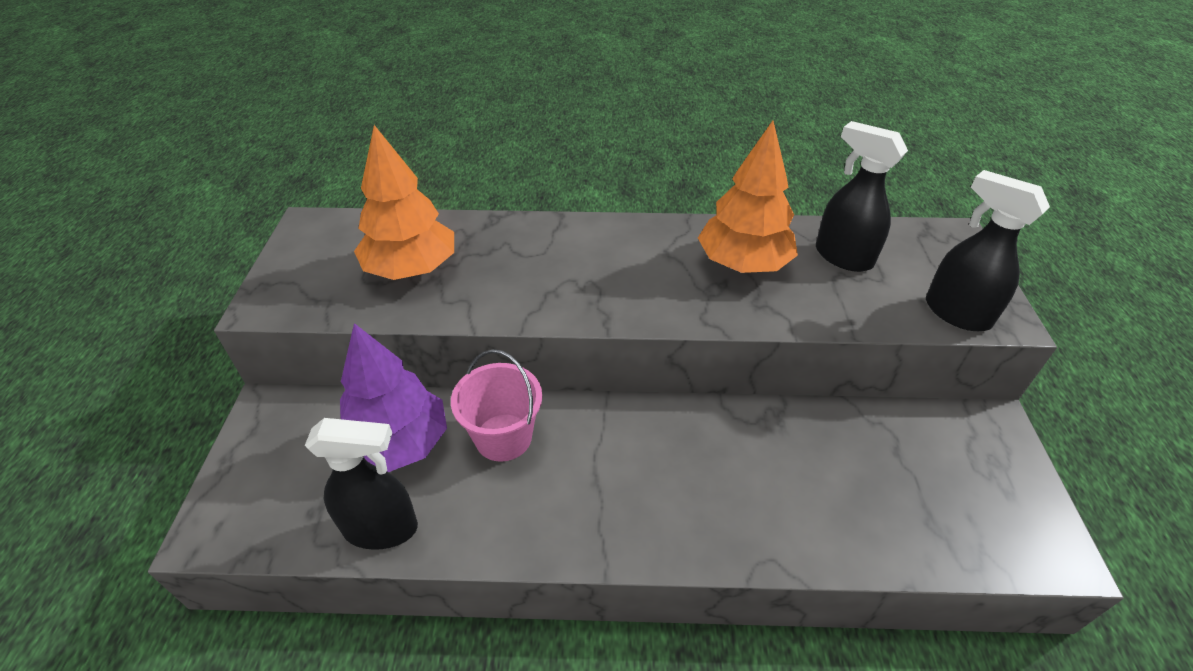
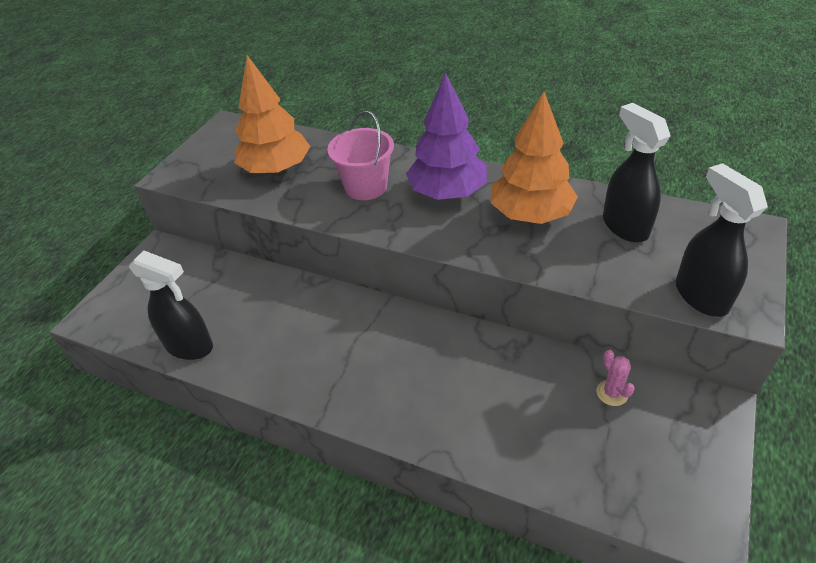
camera: 25 degrees right, 0 degrees up
(399, 444) = (228, 294): purple tree -> purple tree (447, 193)
(503, 437) = (298, 308): pink bucket -> pink bucket (366, 187)
(896, 438) = (612, 393): none -> pink cactus

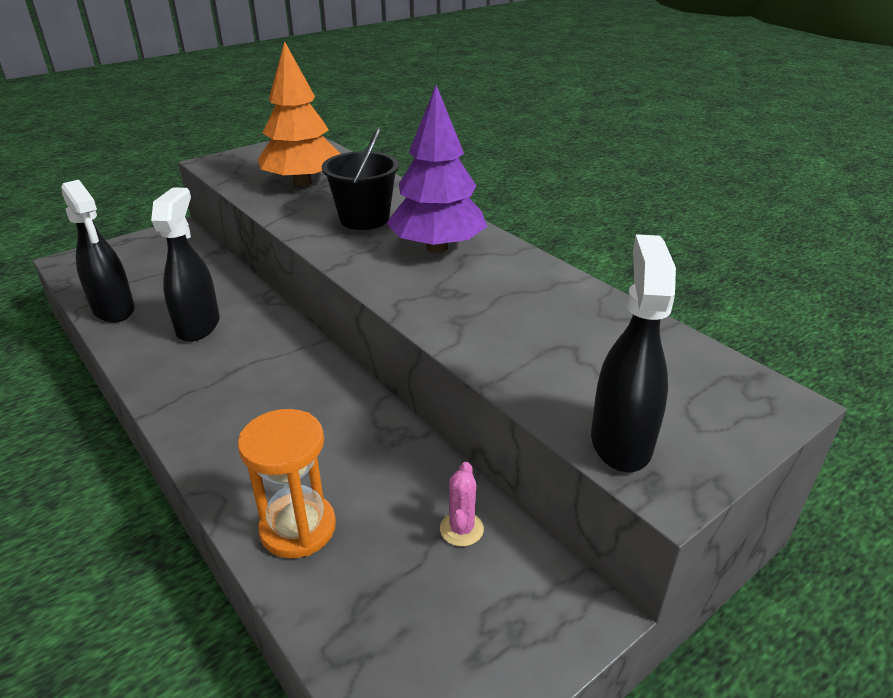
camera: 25 degrees right, 10 degrees down
(366, 187) = (364, 219): pink bucket -> black bucket
(516, 445) = (298, 528): none -> orange hourglass
(530, 214) = (503, 293): orange tree -> none
(624, 226) = (602, 339): black spray bottle -> black spray bottle (198, 325)

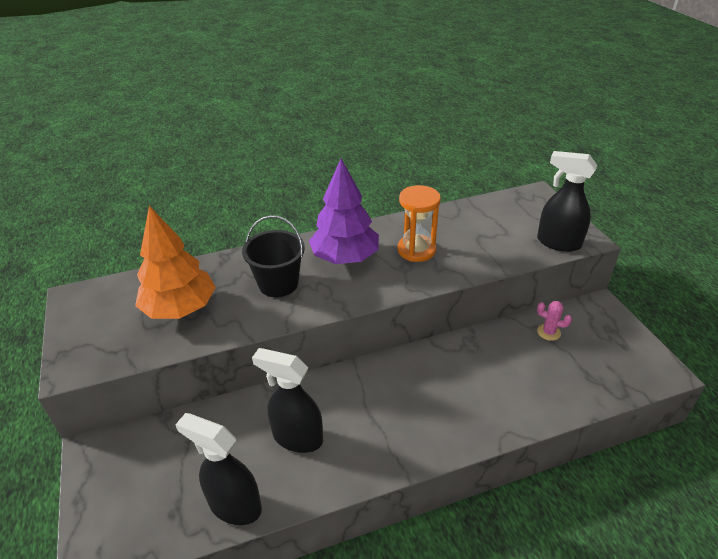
camera: 70 degrees left, 5 degrees up
(114, 310) = (234, 505): black spray bottle -> black spray bottle turned 135 degrees counterclockwise
(298, 528) = (539, 398): orange hourglass -> orange hourglass (416, 250)

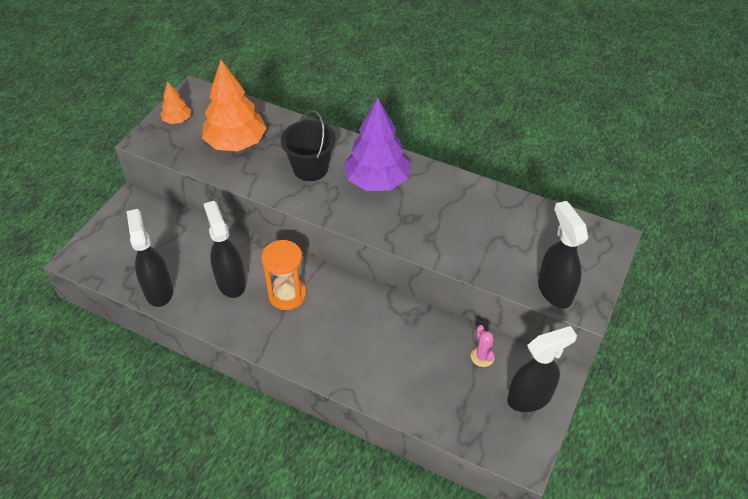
camera: 45 degrees right, 10 degrees up
(88, 329) = (177, 120): none -> orange tree
(416, 250) = (434, 212): orange hourglass -> orange hourglass (287, 295)
(609, 332) = (530, 397): none -> black spray bottle

